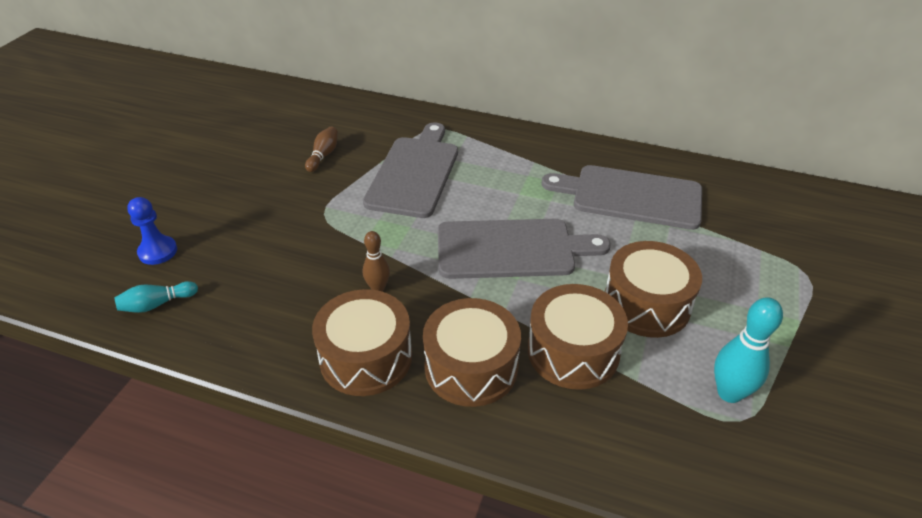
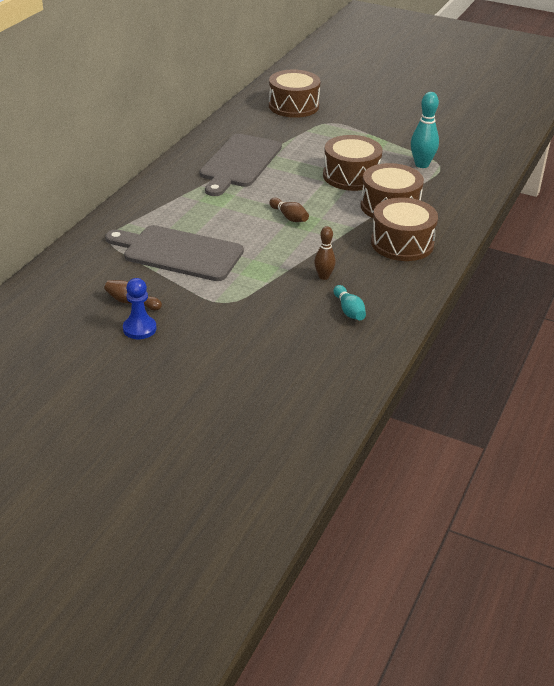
camera: 85 degrees left, 5 degrees down
(157, 304) = (330, 389): turquoise bowling pin -> turquoise bowling pin (349, 310)
(158, 251) = (259, 397): blue pawn -> blue pawn (139, 329)
(366, 357) = (393, 283): brown drum -> brown drum (293, 106)
(511, 249) = (289, 217): grey cutting board -> brown bowling pin

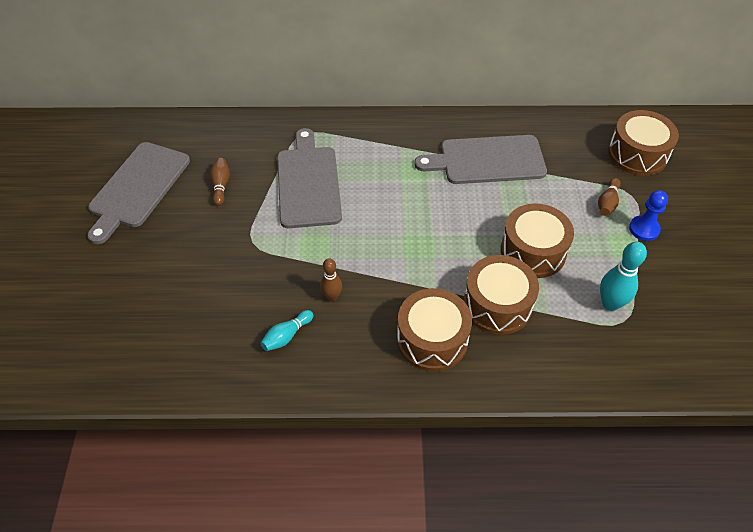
camera: 65 degrees right, 15 degrees up
(80, 356) = (138, 188): none -> grey cutting board
(139, 329) = (188, 205): blue pawn -> blue pawn (644, 229)
(289, 217) = (418, 233): brown bowling pin -> brown bowling pin (607, 203)

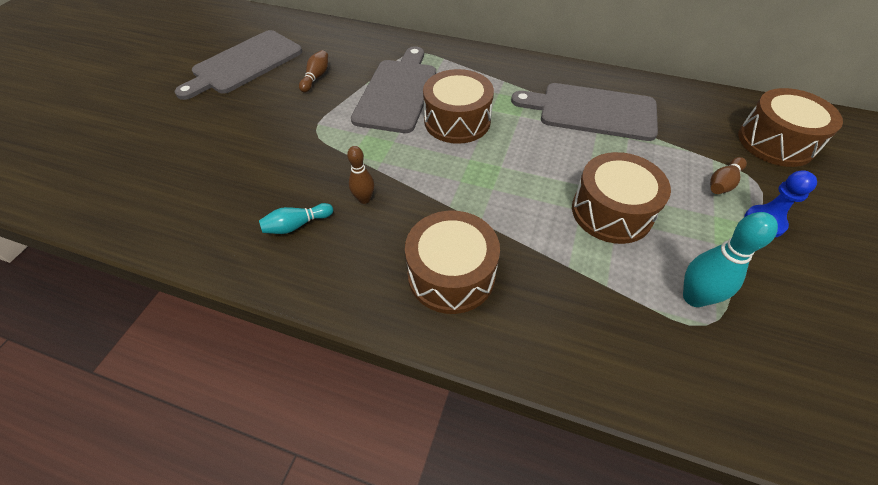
camera: 20 degrees right, 0 degrees up
(497, 305) = (545, 258): brown drum -> brown drum (457, 121)

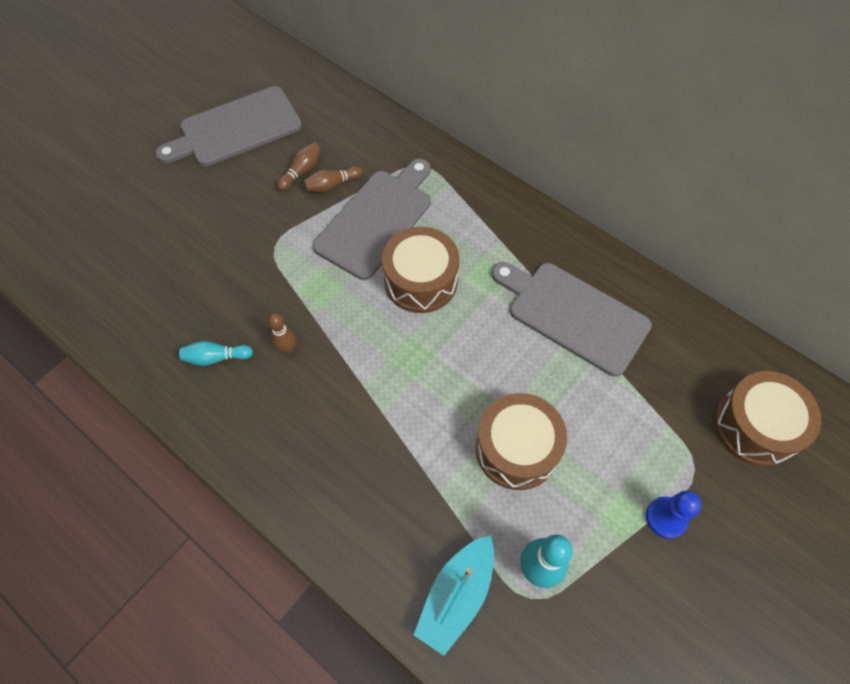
camera: 20 degrees right, 10 degrees up
(451, 274) = (329, 461): brown drum -> none
(640, 348) = (456, 596): none -> turquoise boat
(722, 183) = (656, 456): brown bowling pin -> brown bowling pin (332, 185)

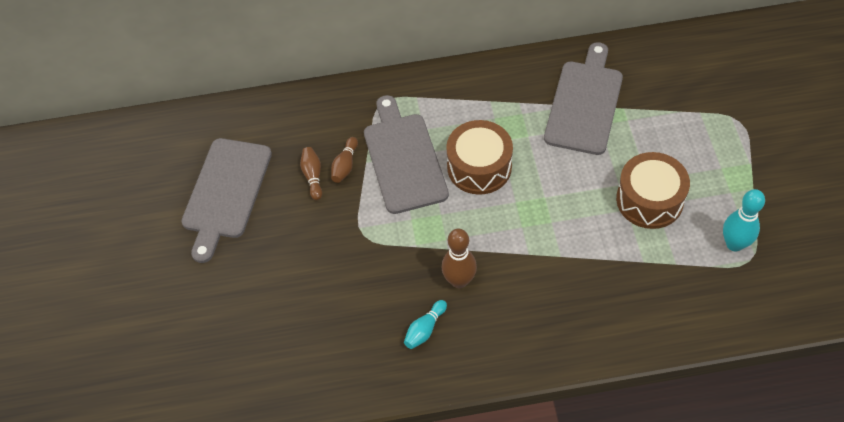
camera: 45 degrees left, 5 degrees down
(287, 349) = (459, 281): brown bowling pin -> brown bowling pin, size x1.58
(456, 596) = (717, 298): turquoise boat -> none
(573, 315) = (584, 103): grey cutting board -> grey cutting board turned 120 degrees clockwise
(666, 518) = (756, 157): blue pawn -> none
(755, 426) = (738, 72): brown drum -> none

